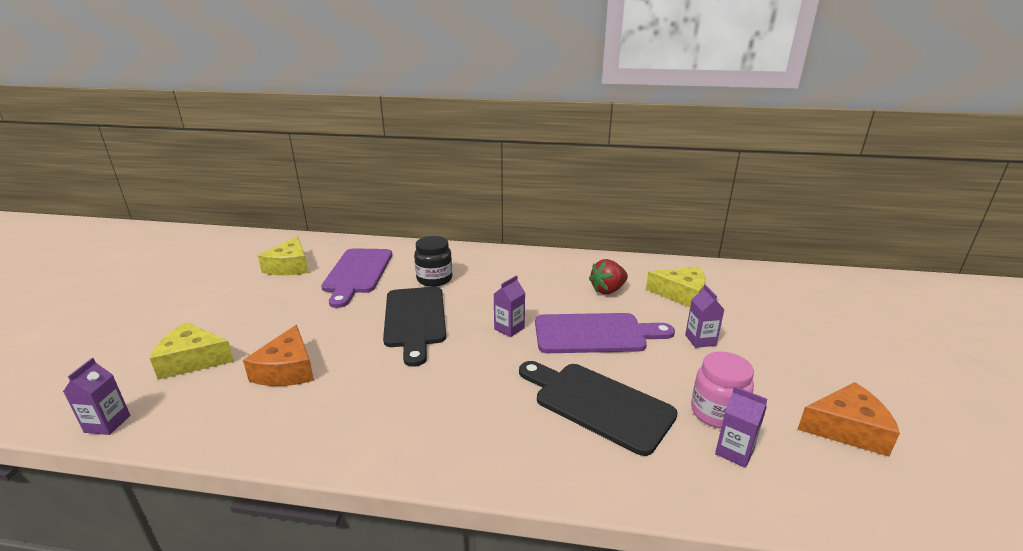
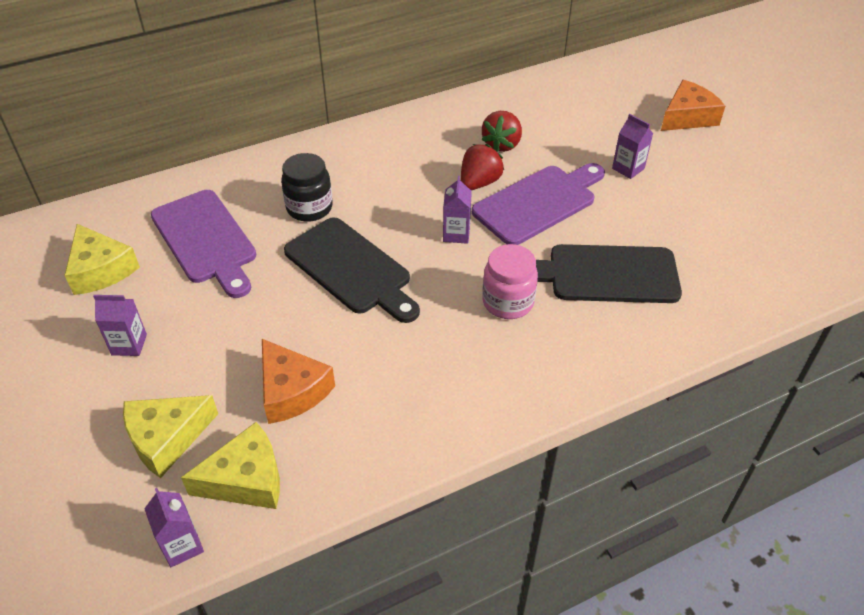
camera: 35 degrees left, 20 degrees up
(563, 306) = (479, 183): none -> red strawberry
(681, 294) = (571, 121): yellow cheese -> yellow cheese (246, 479)
(717, 413) = (695, 237): pink jar -> pink jar (507, 302)
(734, 452) = (730, 265): purple carton -> purple carton (129, 344)
(847, 429) = (783, 206): orange cheese -> orange cheese (687, 117)

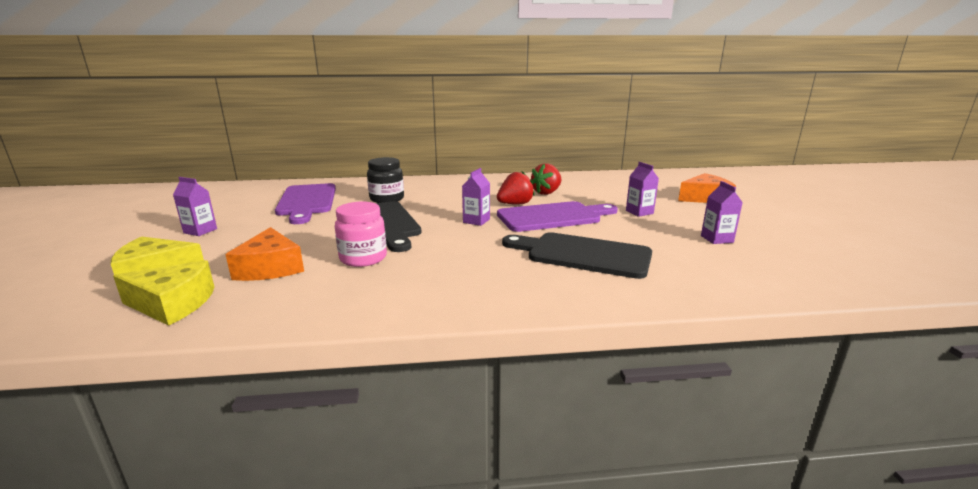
camera: 20 degrees right, 25 degrees down
(100, 270) = (231, 203): yellow cheese -> none
(182, 545) = (72, 329): purple carton -> purple carton (716, 239)
(507, 302) = (485, 255): pink jar -> pink jar (363, 258)

